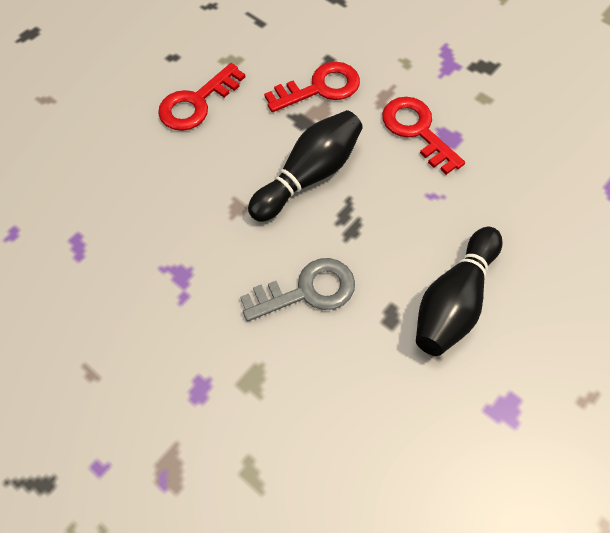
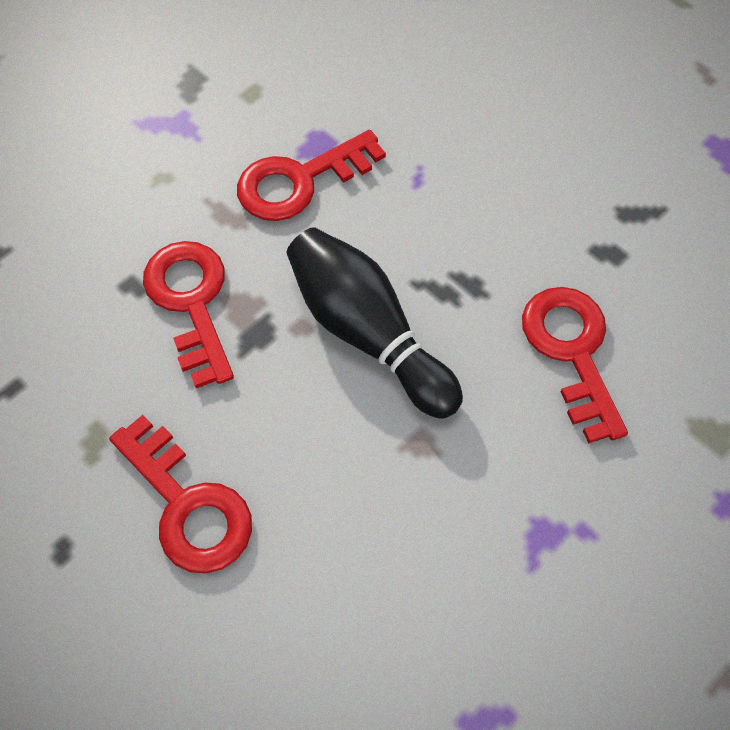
camera: 85 degrees left, 0 degrees up
(307, 291) = (572, 351): grey key -> red key
(454, 301) = (585, 179): black bowling pin -> none

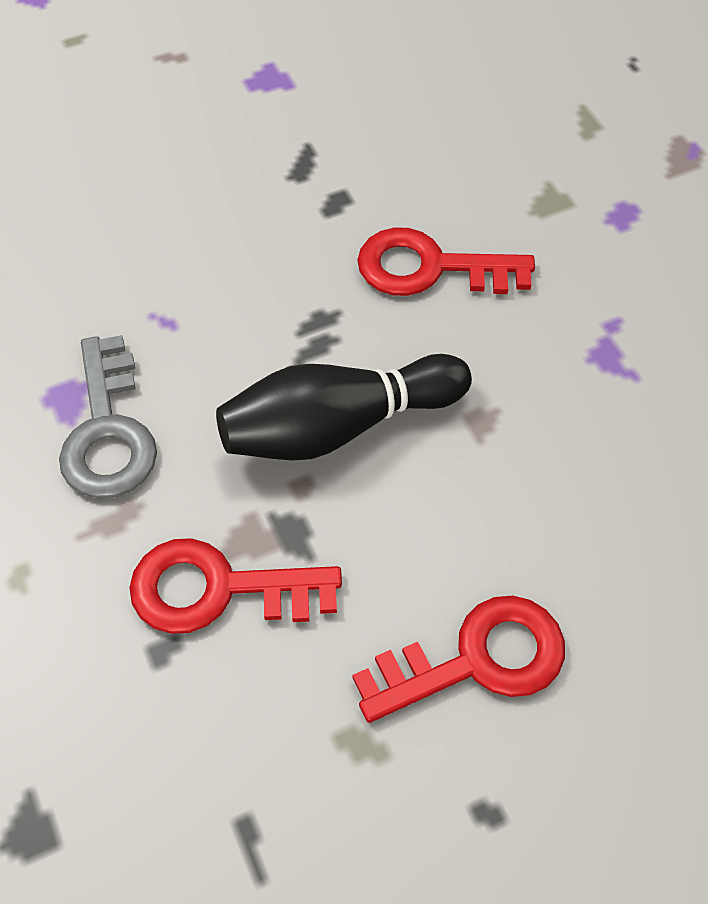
camera: 70 degrees left, 5 degrees down
(300, 181) = (108, 431): red key -> grey key

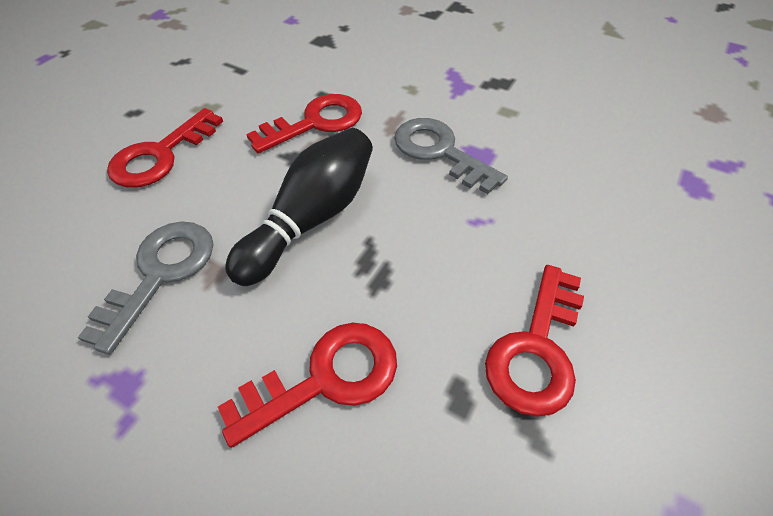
camera: 145 degrees right, 5 degrees down
(244, 196) = (536, 349): none -> red key
(539, 452) = (160, 273): none -> grey key

